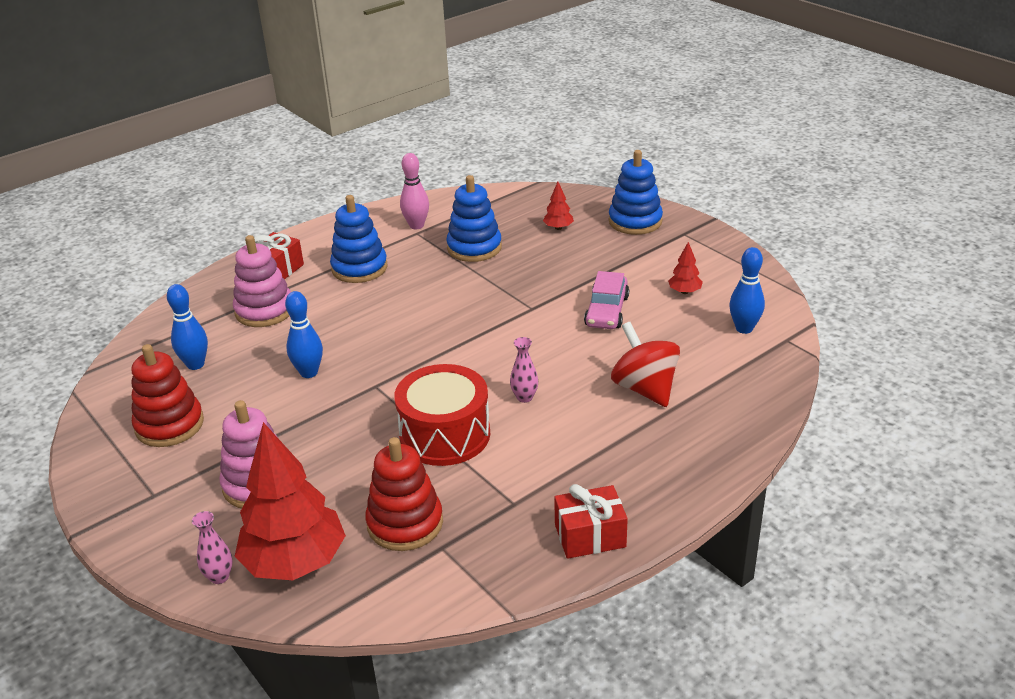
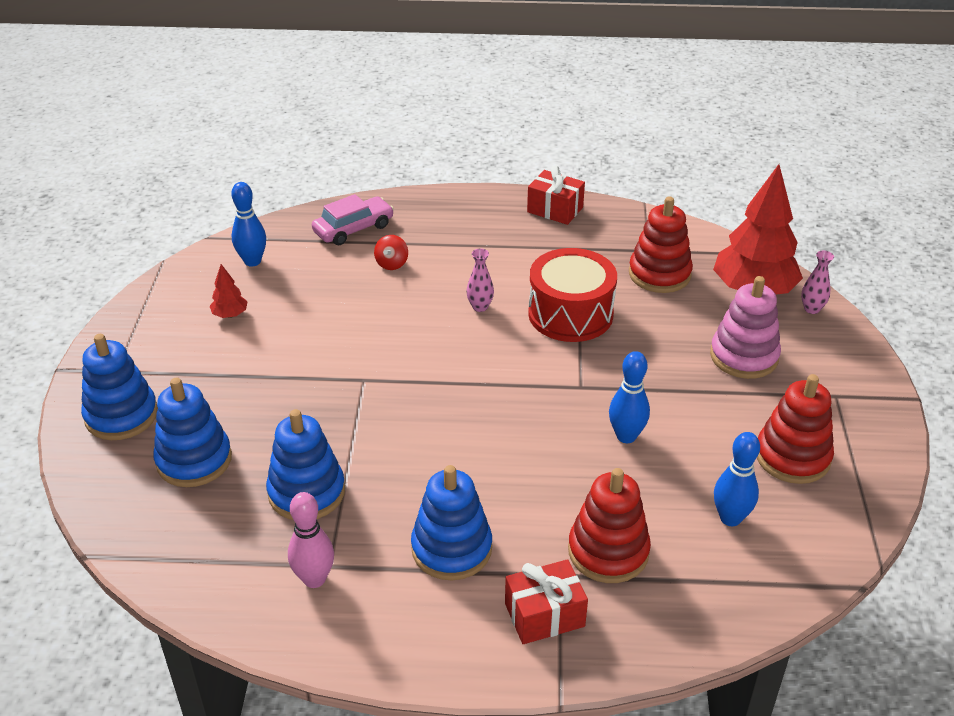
camera: 140 degrees left, 5 degrees up
(264, 310) = (608, 551): pink stacking toy -> red stacking toy
(558, 228) = (194, 460): red tree -> blue stacking toy
(606, 311) = (314, 337): pink car -> pink car (353, 229)
(644, 388) = (392, 264): red spinning top -> red spinning top, size x0.51

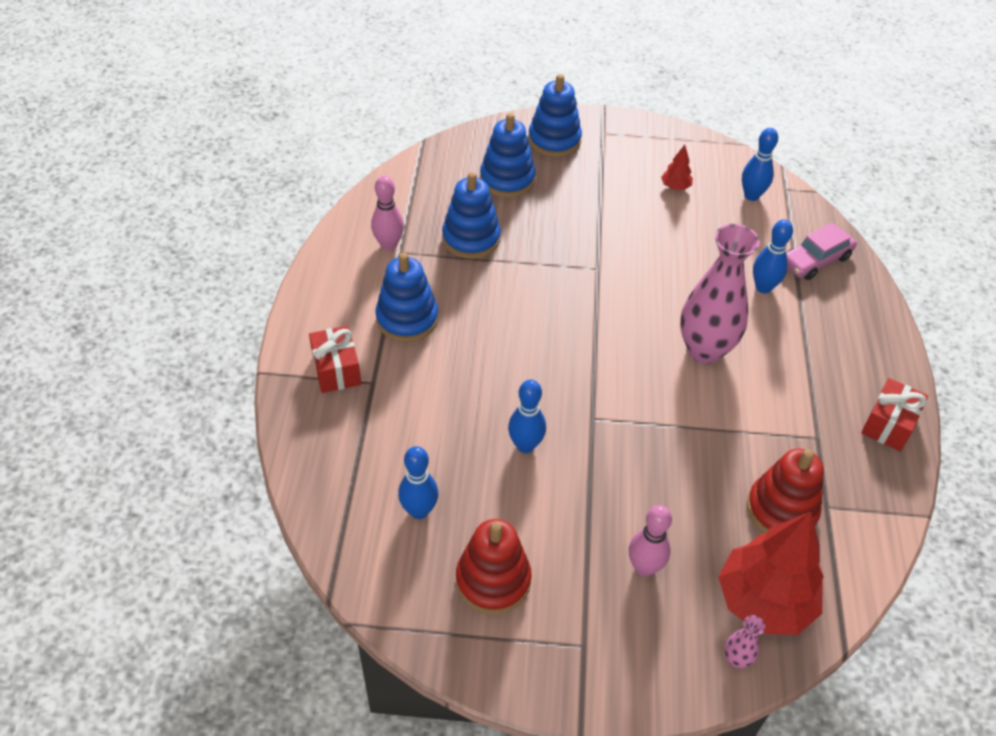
camera: 90 degrees right, 10 degrees up
(353, 229) = (815, 260): pink car -> pink car turned 90 degrees clockwise
(392, 264) = (763, 287): red spinning top -> blue bowling pin
(480, 307) = (704, 350): pink vase -> pink vase, size x2.39
(570, 314) = (701, 421): red drum -> none
(608, 551) = (392, 416): red stacking toy -> none
(744, 356) = (644, 567): pink stacking toy -> pink bowling pin

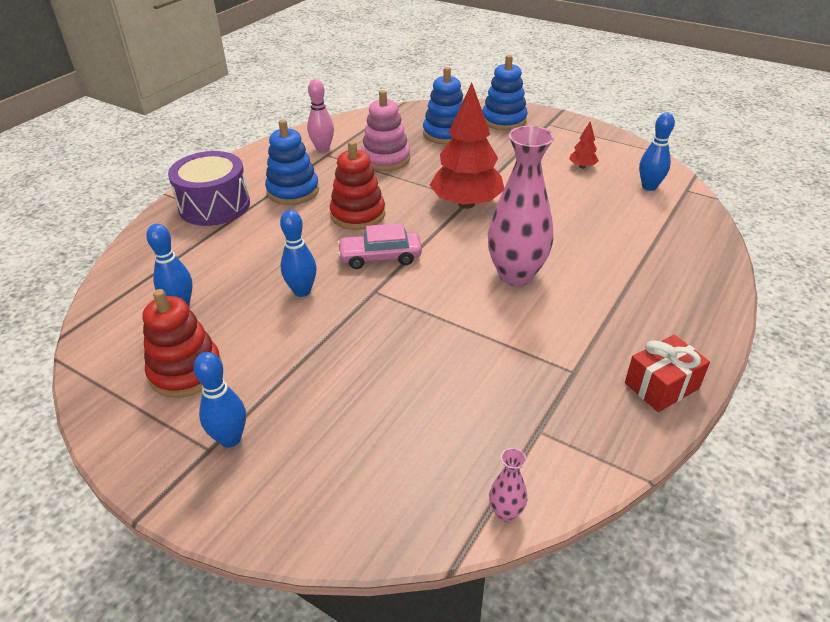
camera: 30 degrees right, 10 degrees down
(336, 370) = (214, 206): red gift -> purple drum
(471, 238) = (385, 159): blue stacking toy -> pink stacking toy
(644, 567) = (317, 411): pink bowling pin -> none
(736, 659) = (334, 522): pink vase -> pink vase (506, 512)
(763, 287) = (609, 248): blue bowling pin -> blue bowling pin (230, 439)
(764, 601) = (405, 484): red tree -> red tree (466, 204)
(781, 510) = (488, 415): red stacking toy -> red stacking toy (358, 214)
(815, 260) = (678, 243): pink car -> pink car (380, 257)

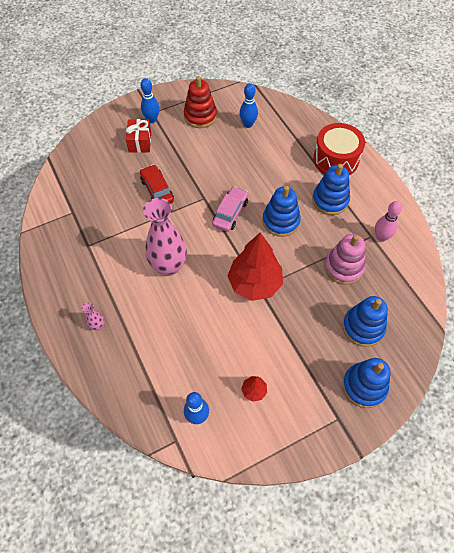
camera: 120 degrees right, 20 degrees up
(214, 206) = (336, 159): purple drum -> red drum
(302, 291) = (225, 170): blue bowling pin -> none
(358, 214) = (280, 221): red stacking toy -> blue stacking toy
(400, 346) = (157, 190): none -> red car
(506, 512) = (51, 181): pink vase -> pink vase (98, 325)
(661, 386) = (51, 273): red gift -> red gift (140, 142)

